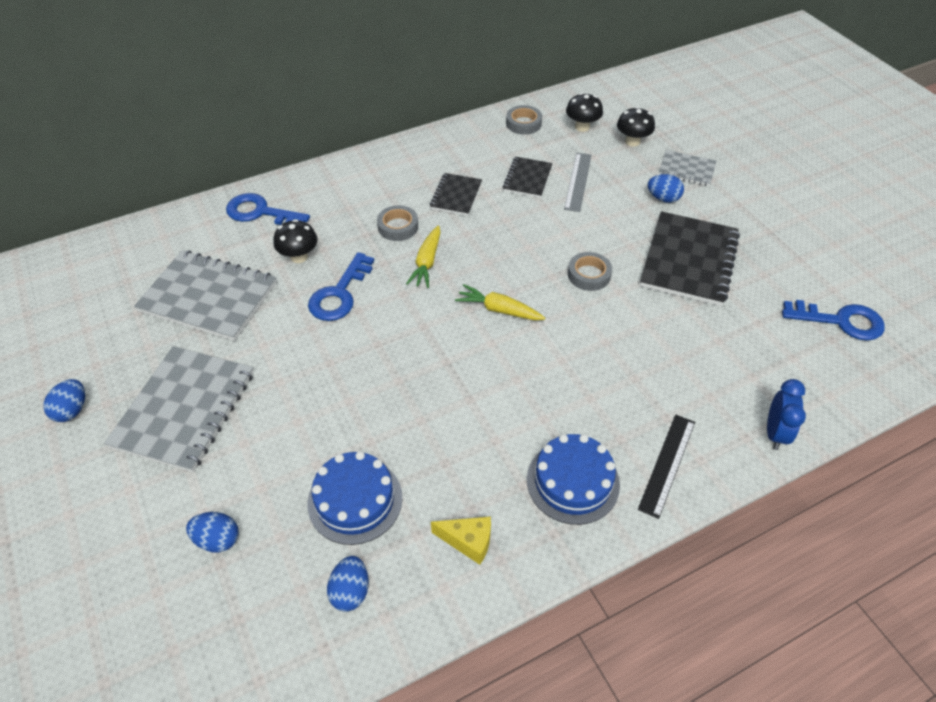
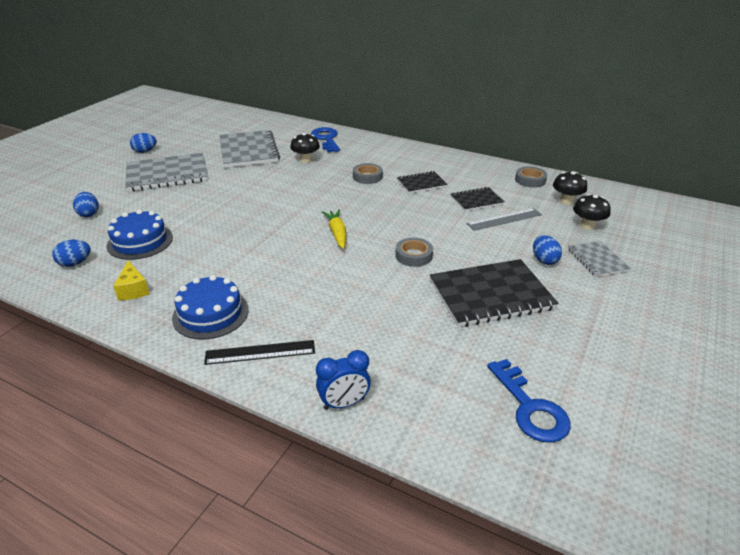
camera: 55 degrees right, 15 degrees down
(340, 293) = (291, 181): blue key -> none
(426, 263) = (348, 196): yellow carrot -> none

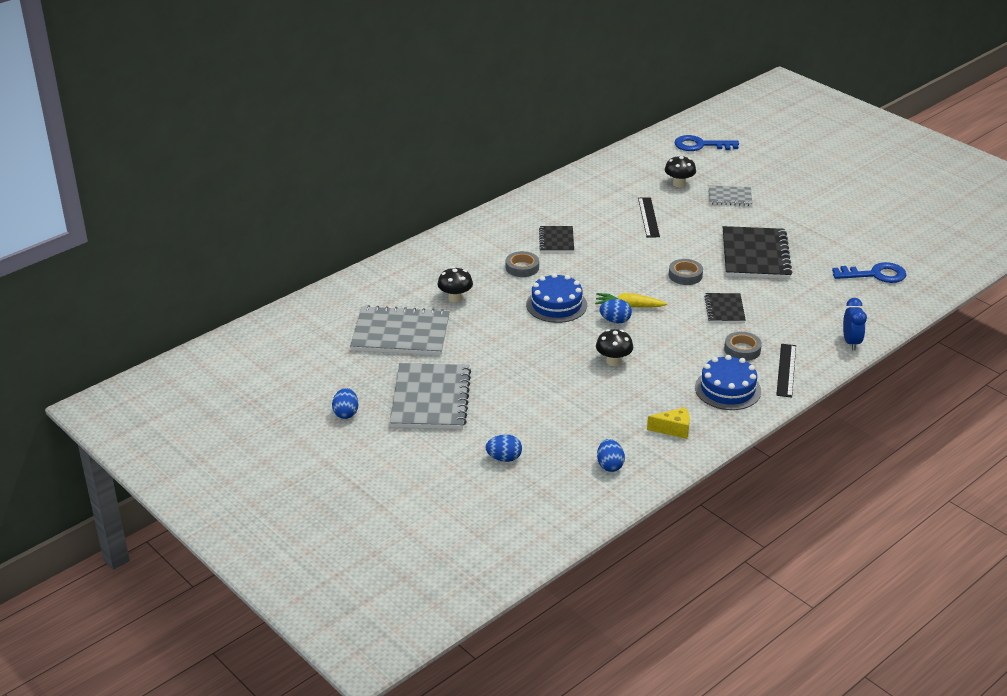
camera: 70 degrees left, 0 degrees up
(140, 241) = (585, 423): blue cake -> blue cake (556, 305)
(326, 139) = (404, 275): blue key -> blue key (701, 145)
(476, 200) = (607, 221): black notebook -> black notebook (724, 309)
(504, 219) = (648, 217): grey ruler -> black ruler
(530, 180) = (584, 183): grey tape -> grey tape (742, 350)
(544, 260) = (719, 219): blue egg -> blue egg (615, 321)
(566, 201) = (633, 179): black mushroom -> black mushroom (613, 361)

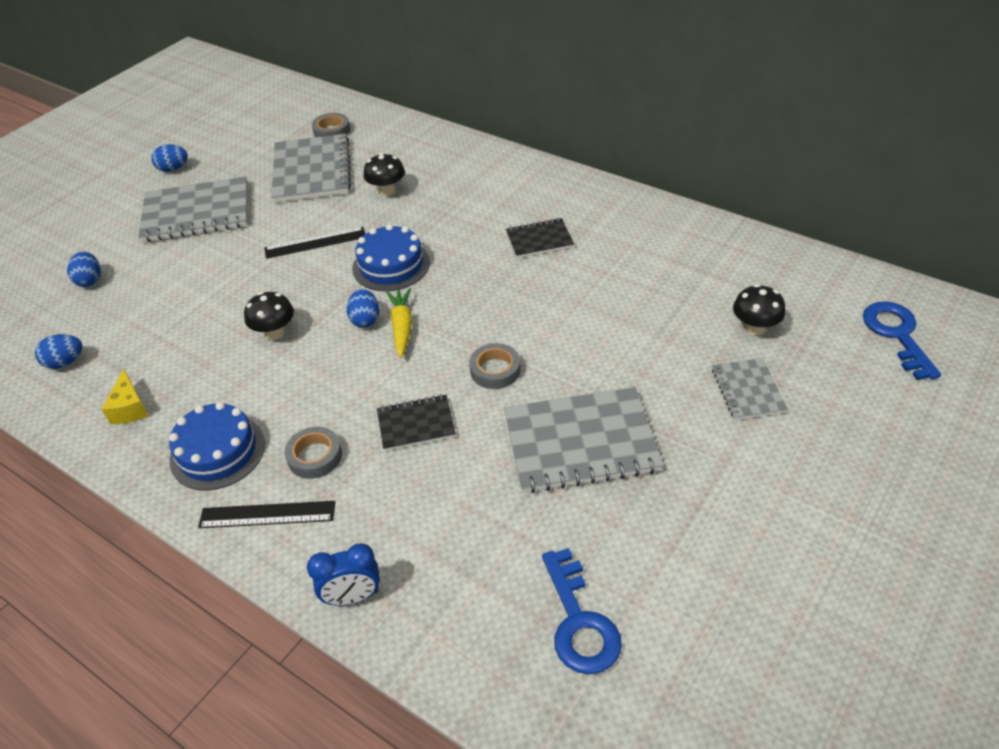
camera: 80 degrees right, 10 degrees up
(522, 267) = (466, 224): grey tape -> grey tape (332, 131)
(648, 217) = (638, 311): black ruler -> black ruler (315, 243)
(755, 255) = (580, 442): black notebook -> grey notebook

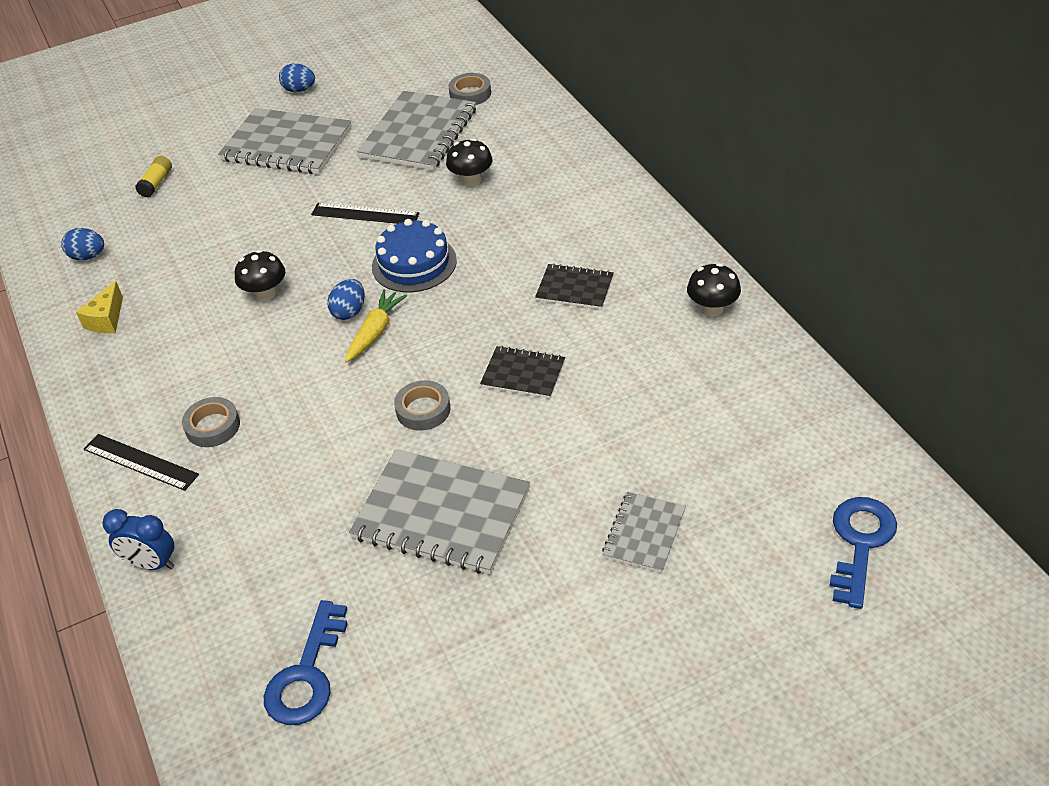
camera: 30 degrees right, 0 degrees up
(90, 280) = (156, 183): blue egg -> yellow glue stick
(217, 452) = (143, 388): blue cake -> none
(416, 424) = (315, 433): black notebook -> black notebook (523, 374)
(755, 328) = (711, 471): black mushroom -> black mushroom (712, 309)

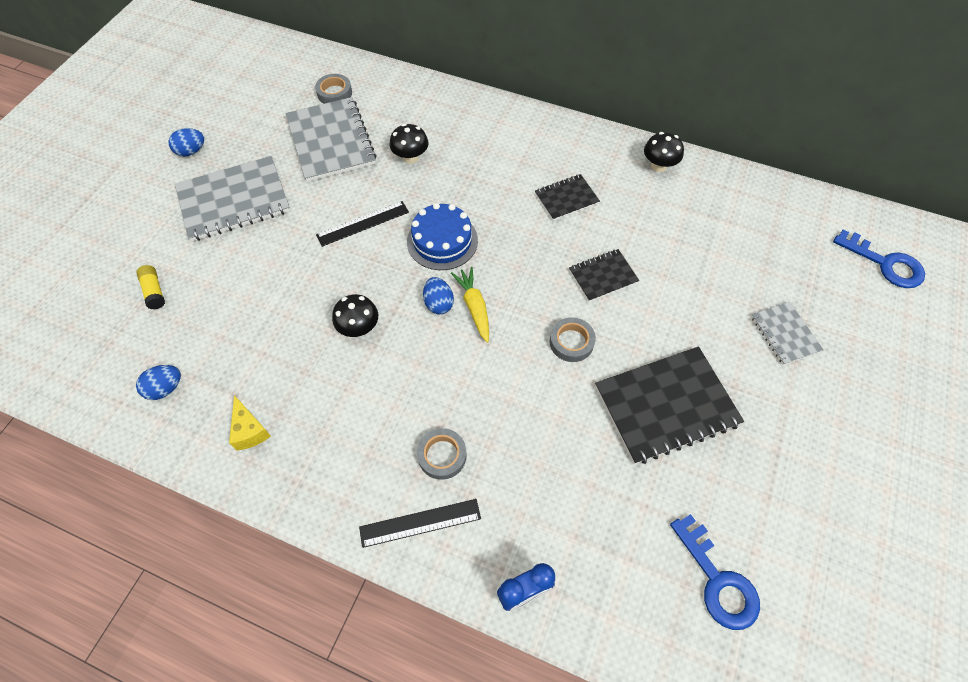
camera: 45 degrees left, 15 degrees up
(441, 514) = (666, 405): grey notebook -> black notebook
(860, 543) = (884, 263): blue key -> blue key turned 150 degrees clockwise

